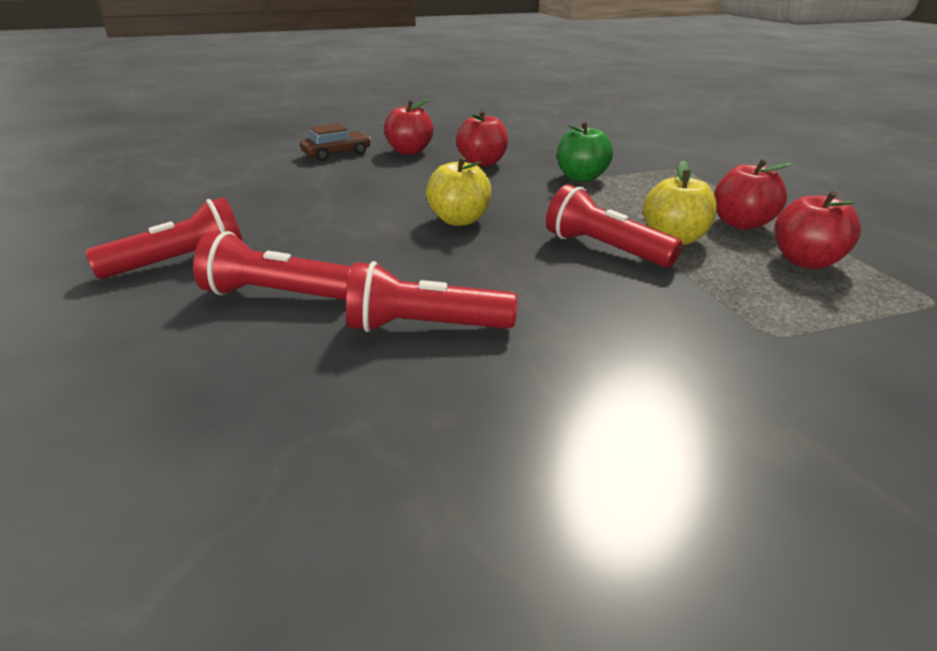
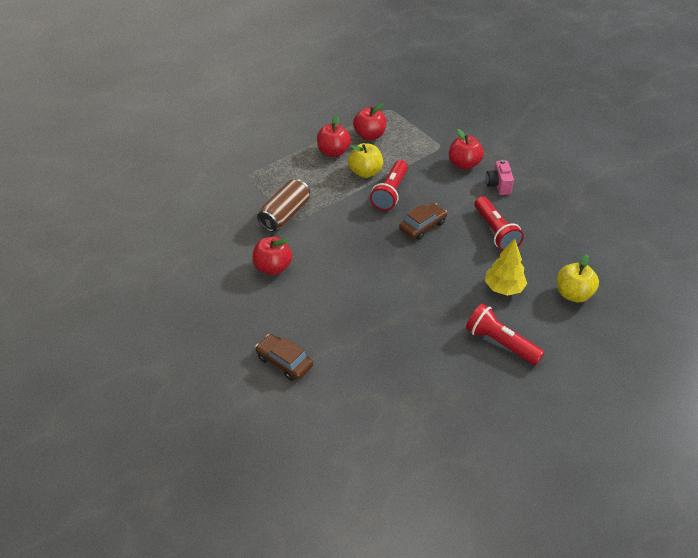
camera: 110 degrees left, 15 degrees up
(275, 295) = (503, 288): red flashlight -> yellow tree
(409, 151) = (260, 317): red apple -> red apple (464, 164)
(459, 220) = (383, 251): yellow apple -> yellow apple (573, 294)
(496, 258) = (422, 226): none -> brown car
(581, 177) = (285, 214): green apple -> brown can
(586, 378) = (498, 185): none -> pink camera

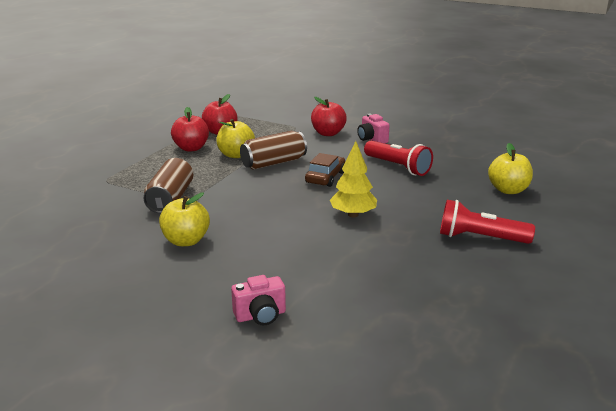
camera: 25 degrees left, 20 degrees down
(273, 267) = (186, 241): red apple -> yellow apple
(284, 362) = (260, 316): brown car -> pink camera
(390, 193) = (273, 163): red flashlight -> brown can
(503, 288) = (443, 200): yellow tree -> yellow tree (353, 214)

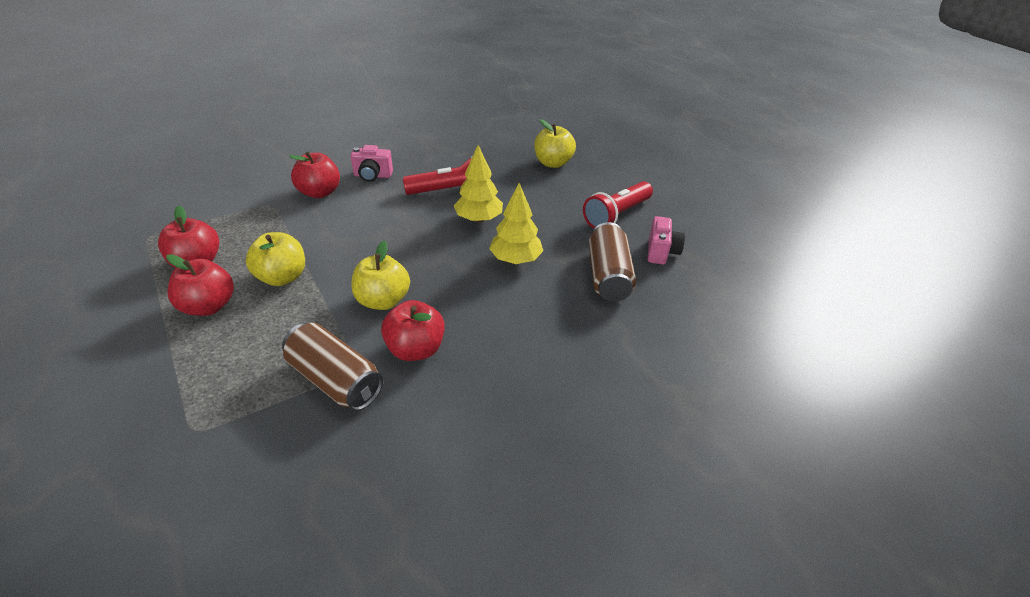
camera: 60 degrees left, 15 degrees up
(186, 241) = (459, 405): yellow apple -> yellow apple (383, 301)
(219, 212) = (415, 349): none -> red apple
(260, 316) = (656, 403): pink camera -> pink camera (661, 252)
(273, 163) = (342, 259): brown can -> brown can (608, 276)
(325, 177) = (420, 240): brown car -> none
(380, 187) = (479, 219): none -> yellow tree

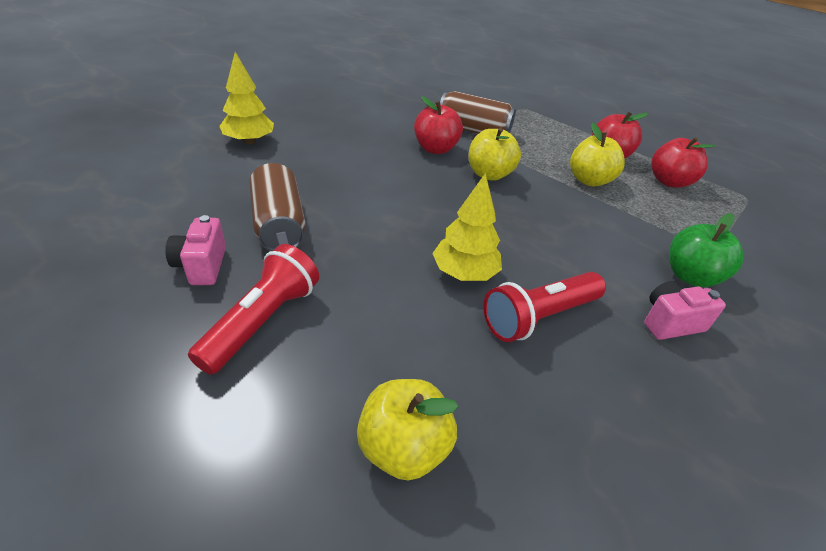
camera: 160 degrees right, 0 degrees up
(319, 192) = (690, 276): red apple -> green apple
(515, 259) = (391, 227): yellow tree -> yellow tree (249, 141)

